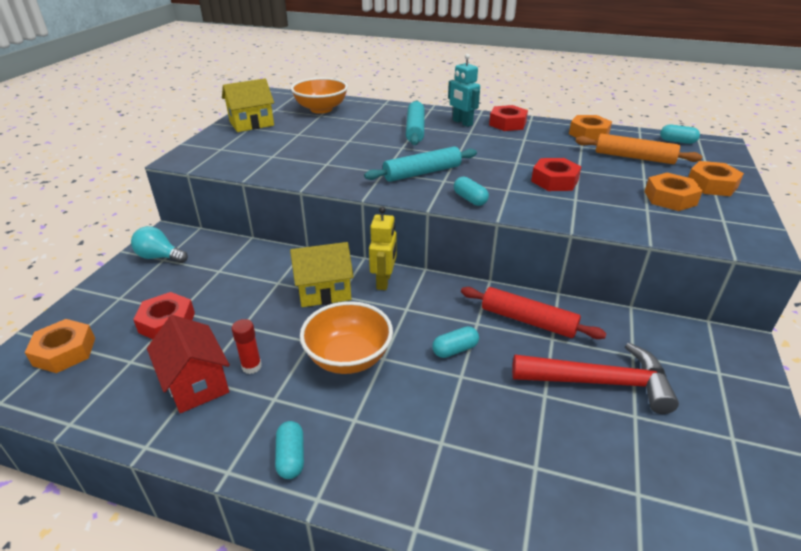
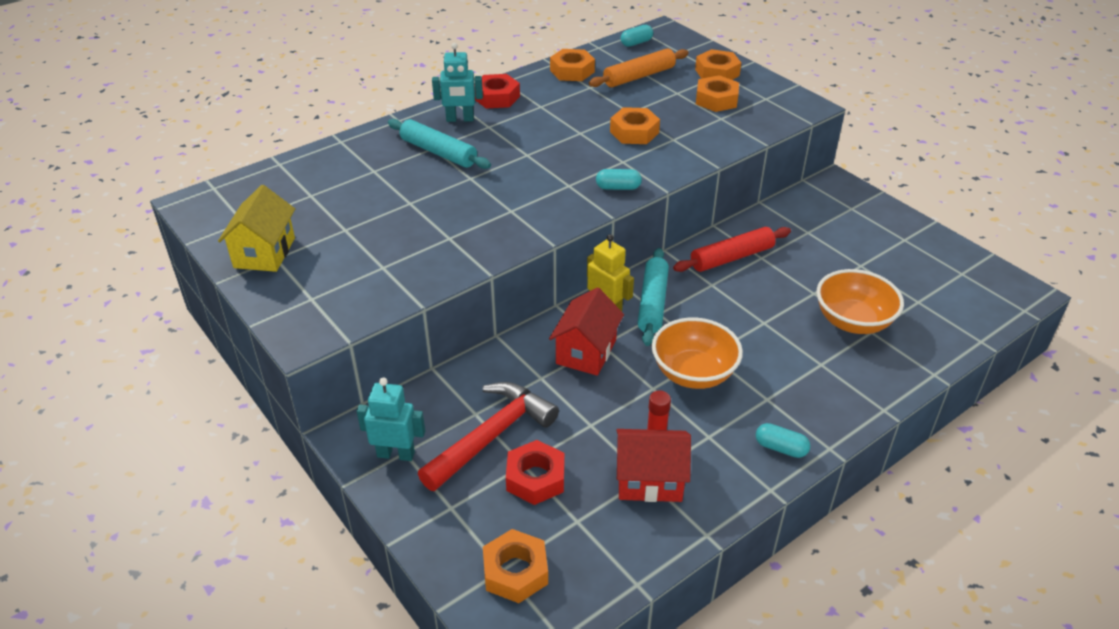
camera: 55 degrees left, 5 degrees up
(159, 257) = (396, 454): turquoise light bulb -> turquoise robot
(321, 109) = (294, 188): orange bowl -> orange bowl (853, 321)
(324, 291) = (586, 352): yellow house -> red house
(422, 173) = (539, 190): turquoise rolling pin -> turquoise rolling pin (652, 303)
(455, 350) = (733, 311): turquoise capsule -> none
(554, 181) = (634, 132): red nut -> orange nut
(599, 382) = (821, 262): red hammer -> red hammer (491, 436)

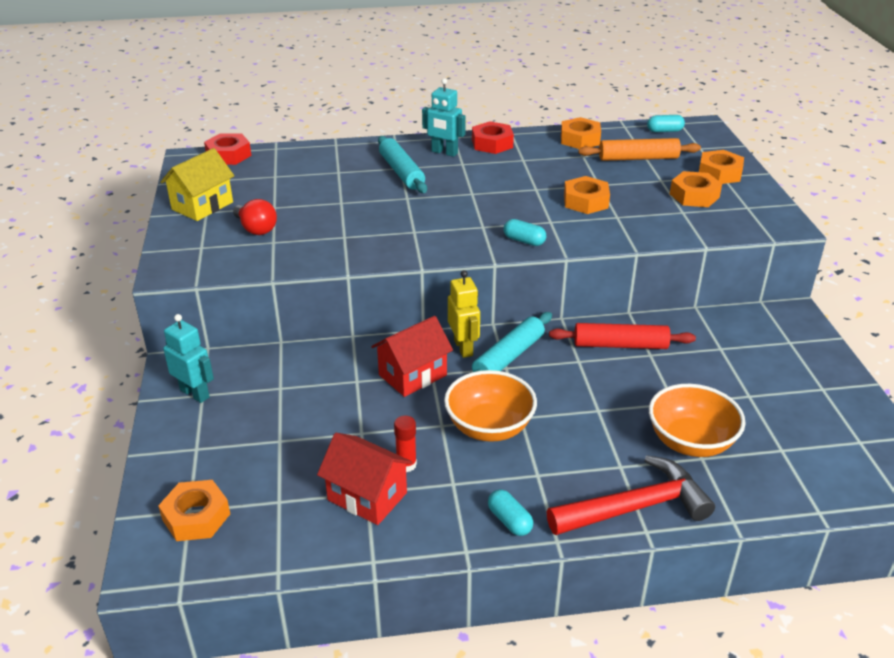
camera: 30 degrees right, 5 degrees down
(351, 259) = (256, 229): none -> red light bulb
(491, 436) = (276, 409): red hammer -> red hammer (635, 507)
(535, 478) = (278, 455): red nut -> red nut (228, 155)

